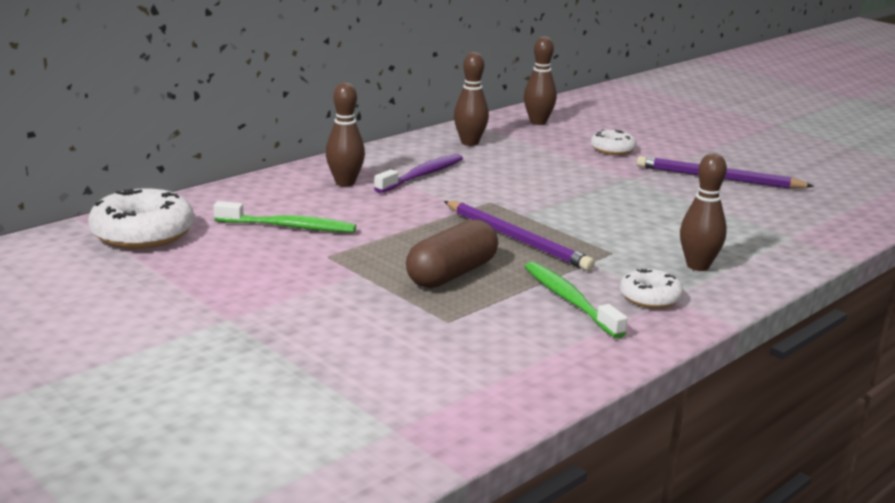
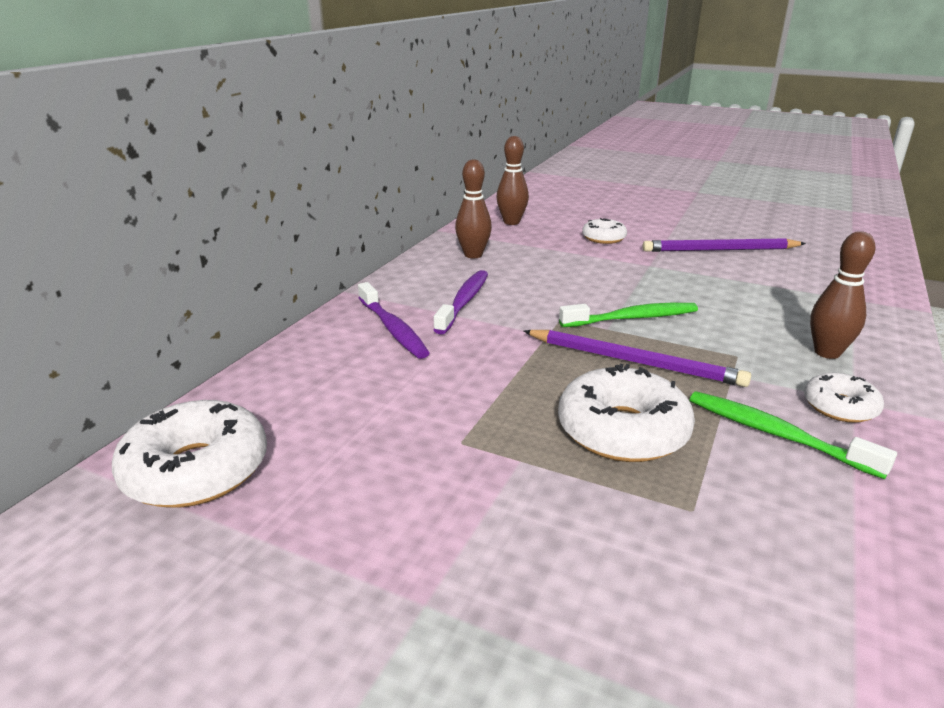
camera: 20 degrees left, 5 degrees up
(289, 227) = (380, 408): green toothbrush -> green toothbrush (632, 318)
(345, 183) = (393, 329): brown bowling pin -> purple toothbrush
(451, 274) = (622, 430): brown capsule -> white donut

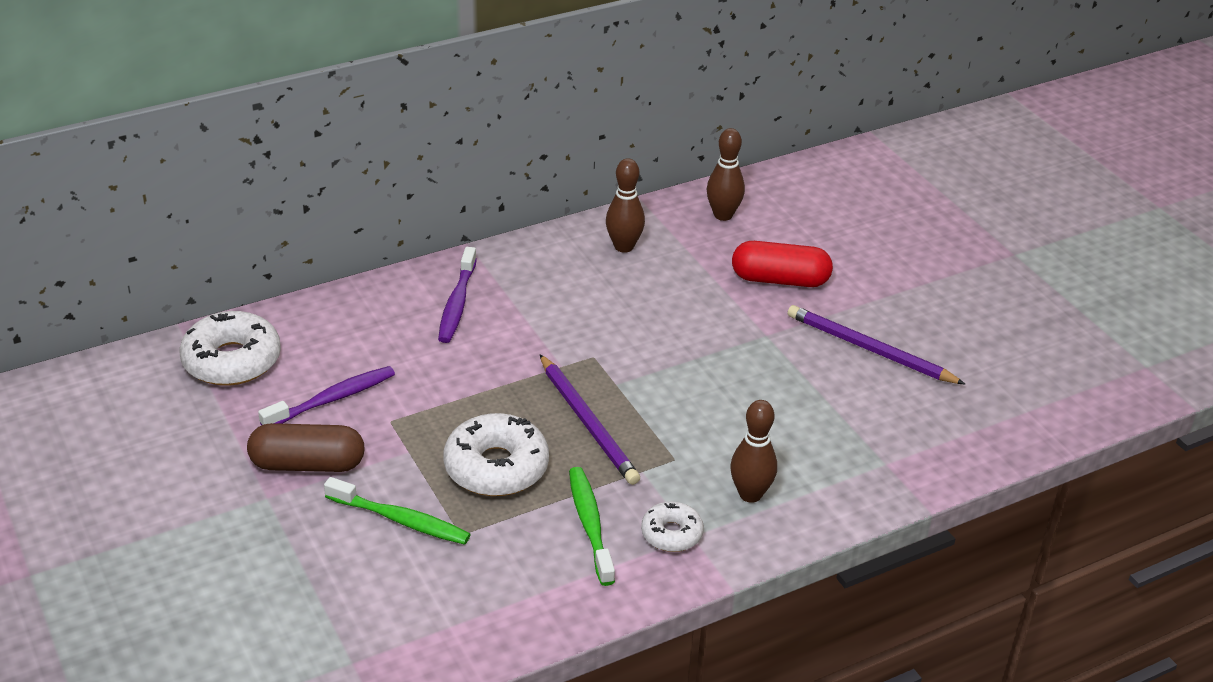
camera: 35 degrees right, 10 degrees up
(428, 533) = (307, 464): none -> brown capsule
(464, 302) = (543, 301): purple toothbrush -> purple toothbrush (332, 399)
(603, 238) = (780, 279): white donut -> red capsule
(632, 318) = (651, 384): green toothbrush -> green toothbrush (401, 520)

